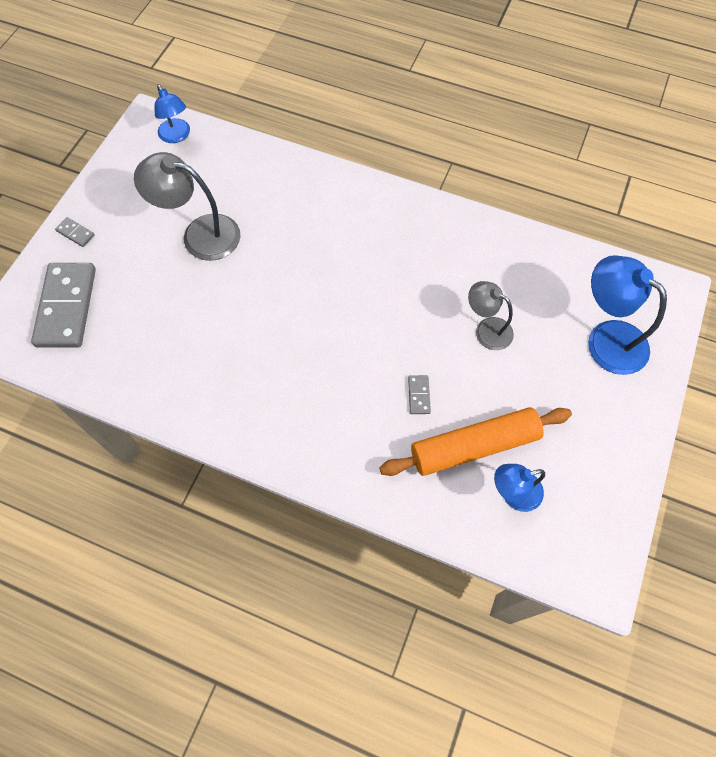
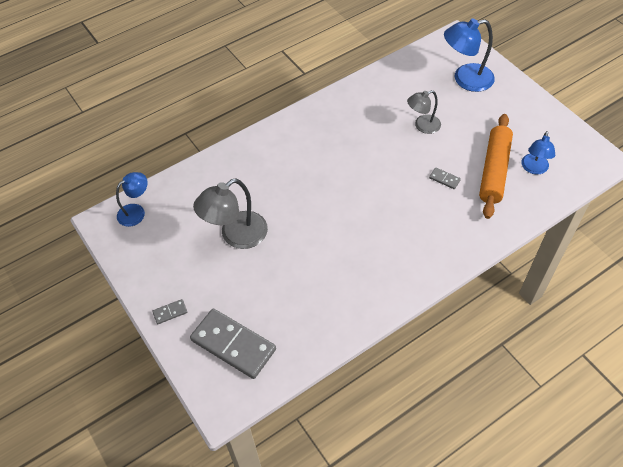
camera: 55 degrees left, 10 degrees down
(177, 136) = (136, 211): blue lamp -> blue lamp turned 45 degrees counterclockwise

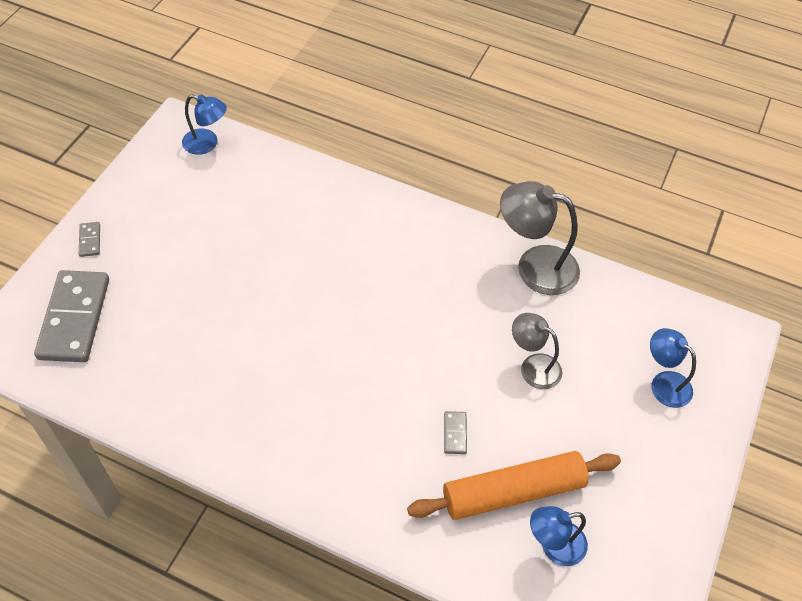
camera: 55 degrees right, 0 degrees up
(170, 312) = (90, 240): grey domino -> grey domino turned 45 degrees clockwise
(236, 236) = (225, 249): grey lamp -> grey lamp (534, 266)
(465, 79) = (664, 383): blue lamp -> blue lamp, size x0.62

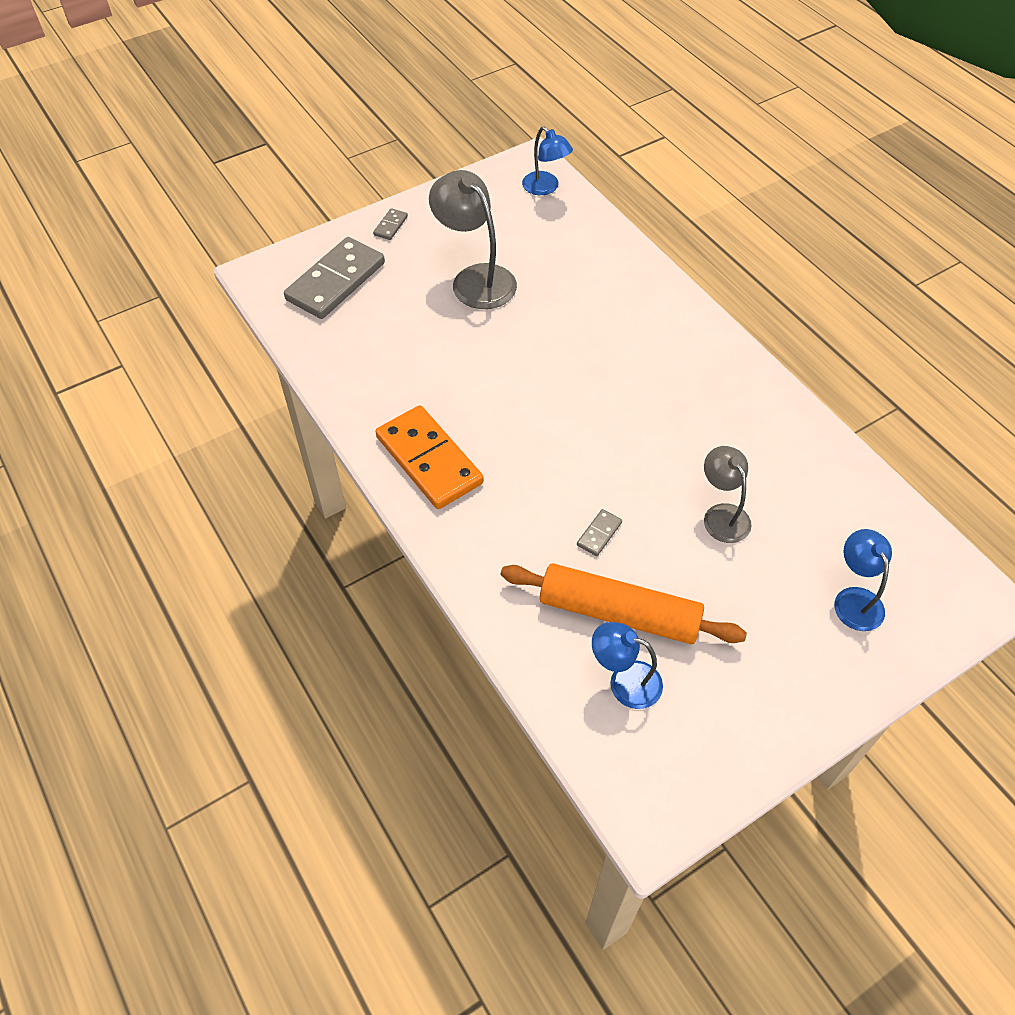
camera: 35 degrees right, 0 degrees up
(275, 445) = (429, 460): none -> orange domino
(534, 266) = (791, 427): grey lamp -> grey lamp (475, 279)

